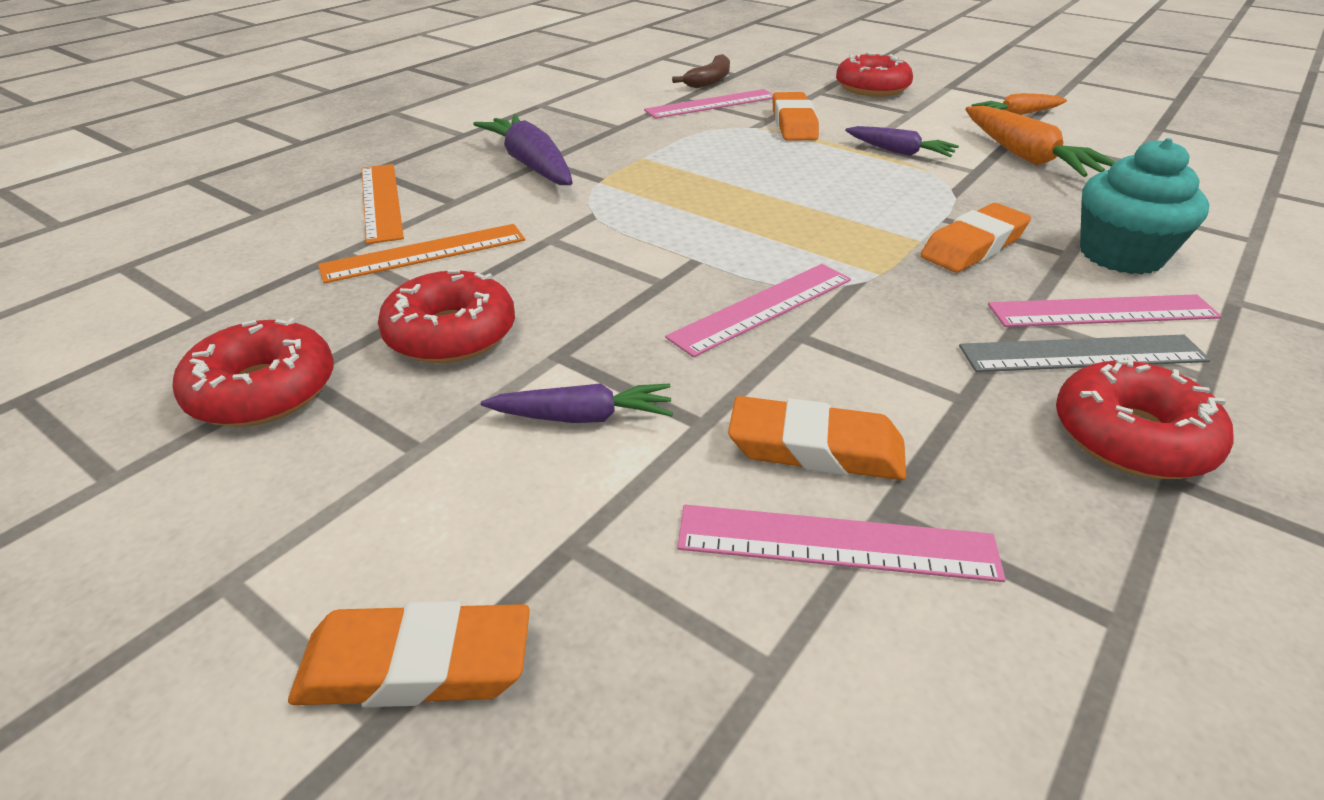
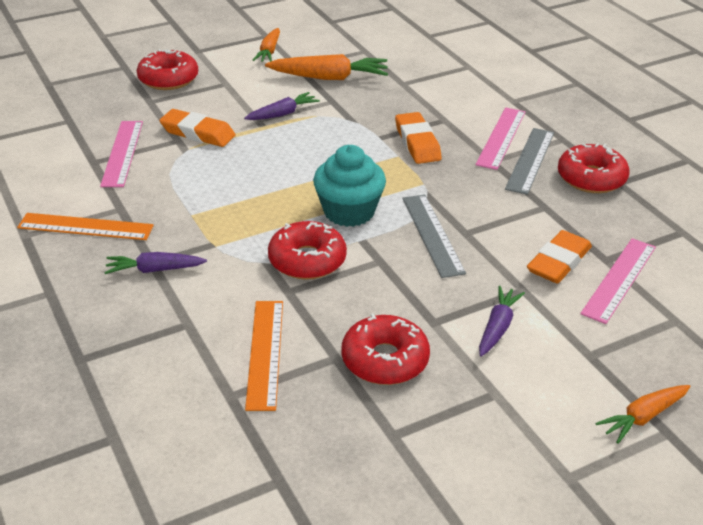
camera: 65 degrees left, 0 degrees up
(263, 391) = (402, 453): red donut -> red donut (307, 260)
(381, 201) = (154, 362): orange ruler -> orange ruler (85, 227)
(416, 665) = (643, 417): orange eraser -> orange carrot
(531, 165) = (155, 270): purple carrot -> purple carrot, size x0.62
(709, 81) = (71, 137): brown banana -> none
(763, 308) = (432, 234): pink ruler -> grey ruler
(1121, 255) = (457, 107): turquoise cupcake -> turquoise cupcake (349, 211)

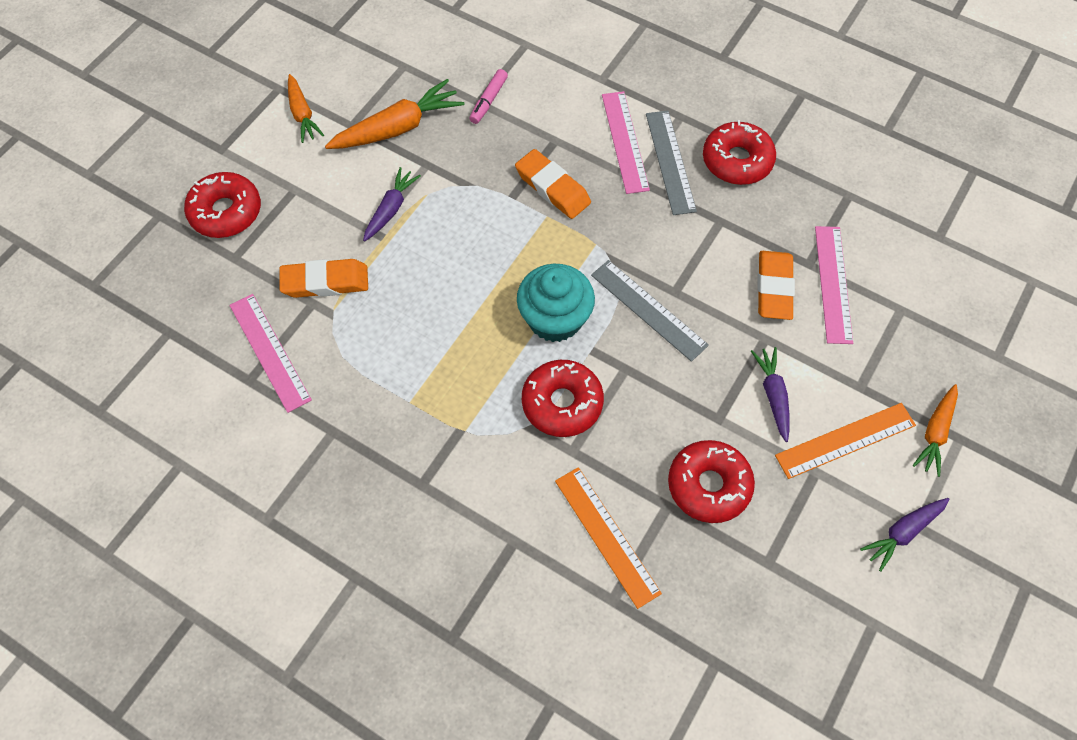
camera: 30 degrees left, 25 degrees up
(85, 227) = (319, 475): orange ruler -> orange ruler (845, 440)
(155, 270) = (433, 493): purple carrot -> purple carrot (903, 532)
(411, 85) = (488, 101): none -> pink marker

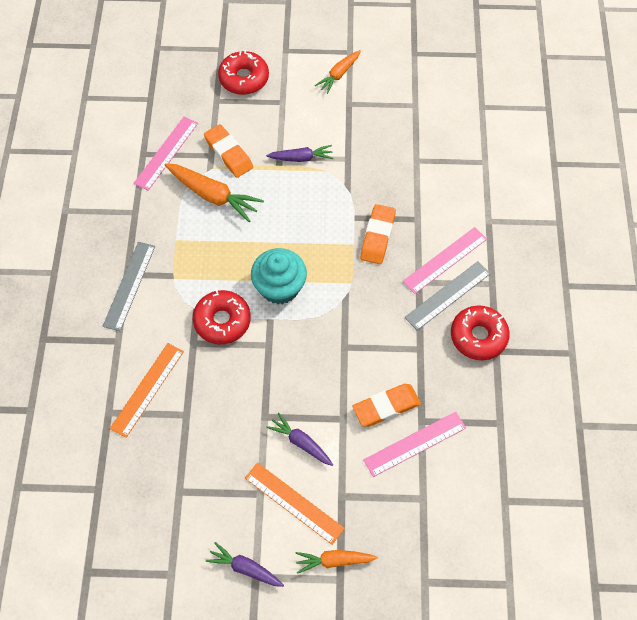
camera: 60 degrees right, 0 degrees up
(397, 128) = (364, 128): orange carrot -> orange carrot (213, 195)
(488, 101) = (421, 165): pink marker -> none
(648, 309) = (320, 337): grey ruler -> grey ruler (129, 285)
(709, 485) = (213, 432): red donut -> none
(773, 396) = (301, 442): purple carrot -> purple carrot turned 105 degrees counterclockwise

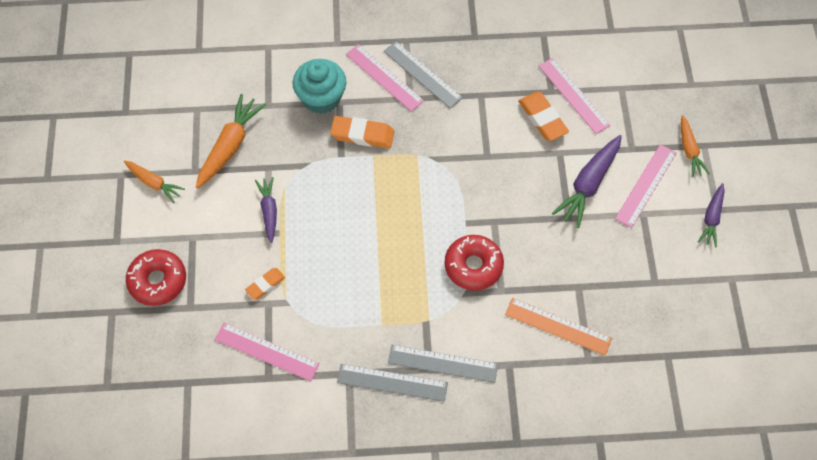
camera: 95 degrees left, 0 degrees up
(120, 244) = (392, 382): none -> grey ruler
(213, 195) = (322, 294): orange carrot -> orange carrot (230, 146)
(228, 153) = (265, 285): orange eraser -> orange eraser, size x0.61
(279, 287) = (429, 217): turquoise cupcake -> turquoise cupcake (321, 98)
(294, 503) = (646, 185): orange ruler -> pink ruler
(301, 442) = (588, 184): purple carrot -> purple carrot, size x1.61
(478, 336) = (462, 50): red donut -> none

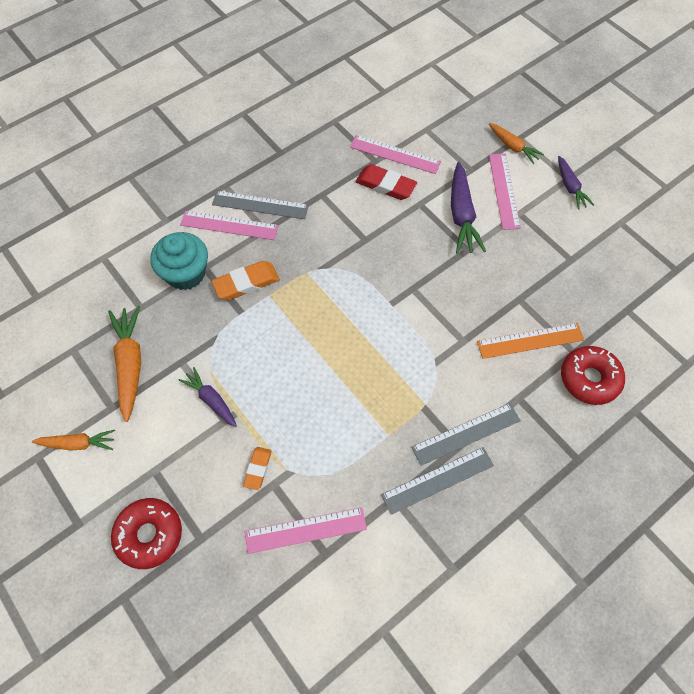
camera: 35 degrees left, 0 degrees up
(473, 266) = (425, 335): red donut -> red donut (589, 379)
(542, 119) = (385, 185): orange eraser -> red eraser

